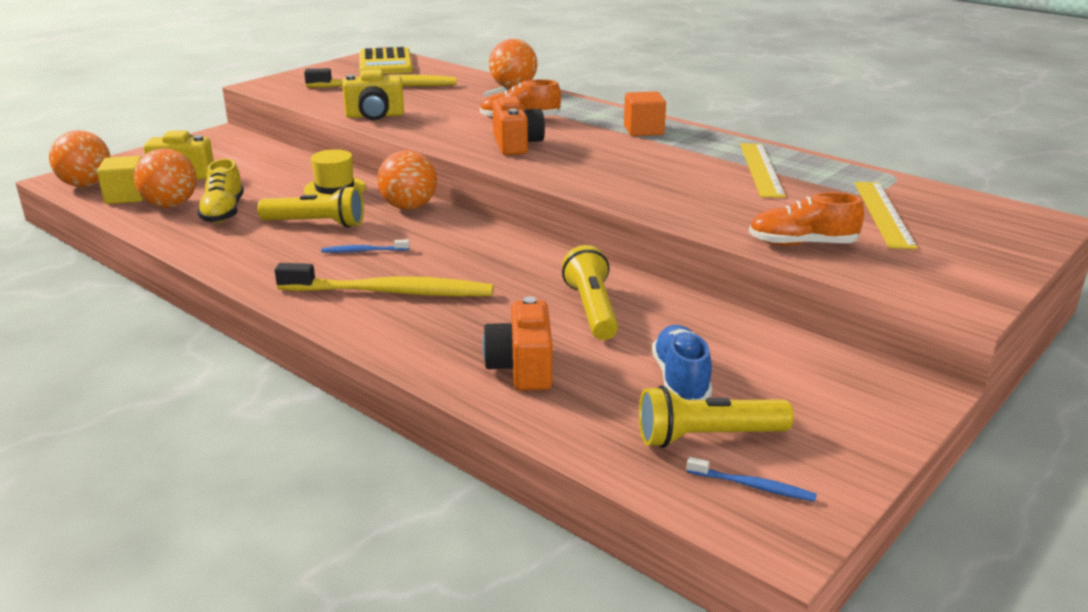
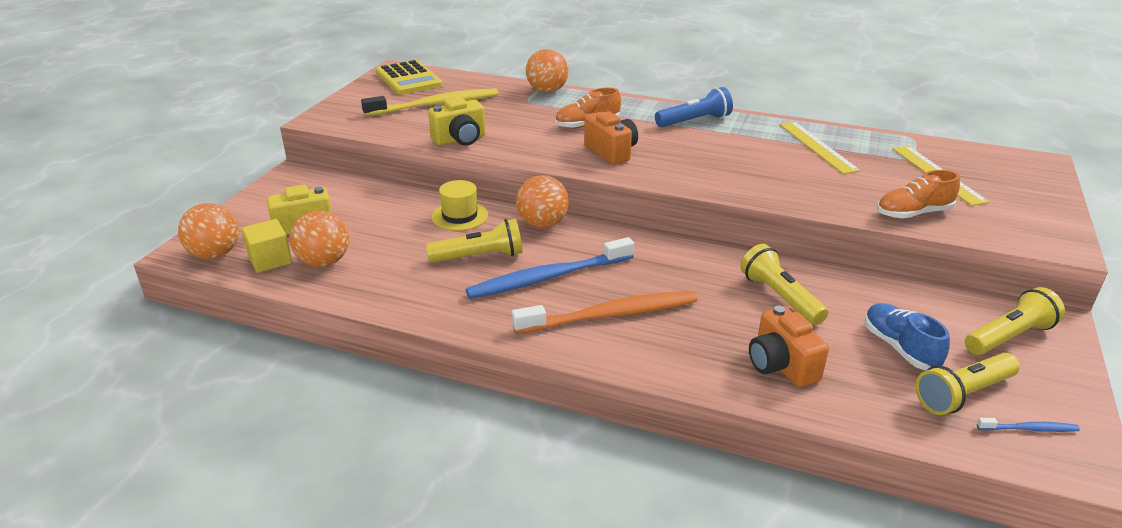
camera: 20 degrees left, 5 degrees up
(223, 212) = (383, 260): yellow shoe -> none
(363, 251) = (547, 277): blue toothbrush -> blue toothbrush, size x2.29
(391, 292) = (611, 315): yellow toothbrush -> orange toothbrush
(643, 130) = (695, 121): orange cube -> blue flashlight
(834, 397) = (1009, 337): none -> yellow flashlight

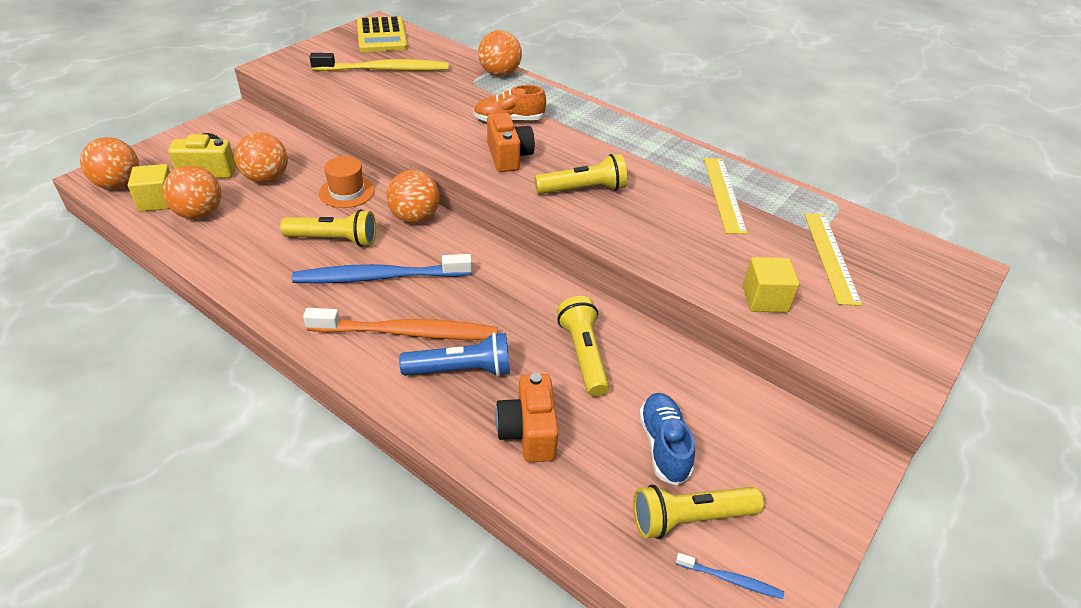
camera: 15 degrees right, 10 degrees up
(369, 220) = (266, 178): none -> orange ball
(459, 216) = (347, 192): yellow hat -> orange hat
(460, 139) = (378, 113): yellow camera -> none
(695, 121) = (619, 137): blue flashlight -> blue flashlight (461, 370)
(913, 213) = (765, 299): orange shoe -> yellow cube
(1009, 337) = (791, 465): yellow flashlight -> yellow flashlight (583, 189)

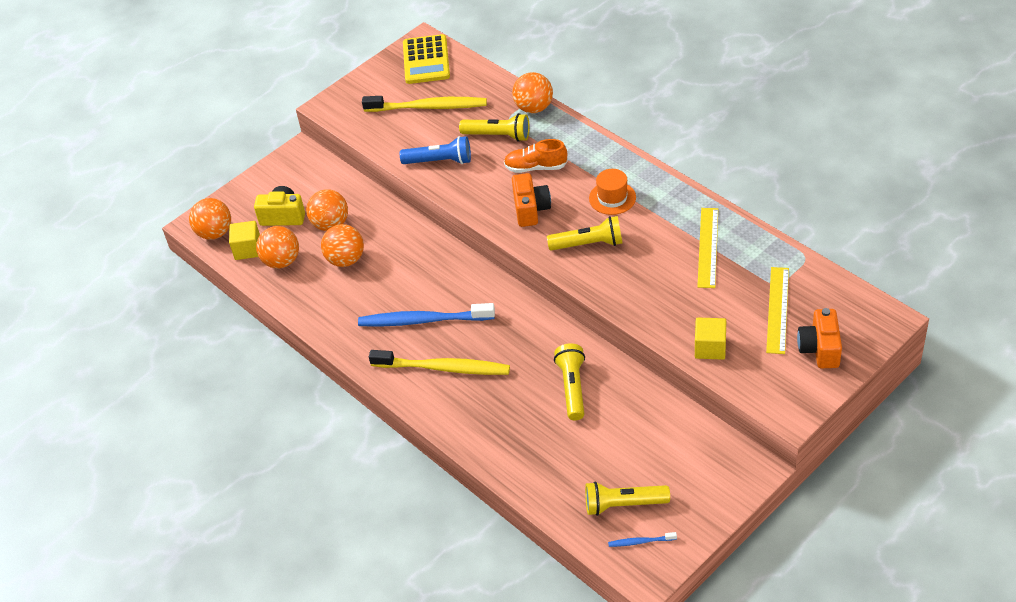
camera: 15 degrees right, 5 degrees up
(334, 240) = (388, 286): yellow flashlight -> yellow flashlight (498, 136)
(347, 192) = (397, 237): orange hat -> orange hat (612, 198)
(408, 332) = (444, 368): orange toothbrush -> yellow toothbrush
(415, 217) = (452, 263): orange ball -> orange ball (345, 260)
(461, 370) = (481, 398): blue flashlight -> blue flashlight (440, 161)
(528, 432) = (524, 445): orange camera -> orange camera (820, 349)
(663, 445) = (617, 456): blue shoe -> none
(731, 580) = (640, 542): blue toothbrush -> blue toothbrush turned 150 degrees clockwise

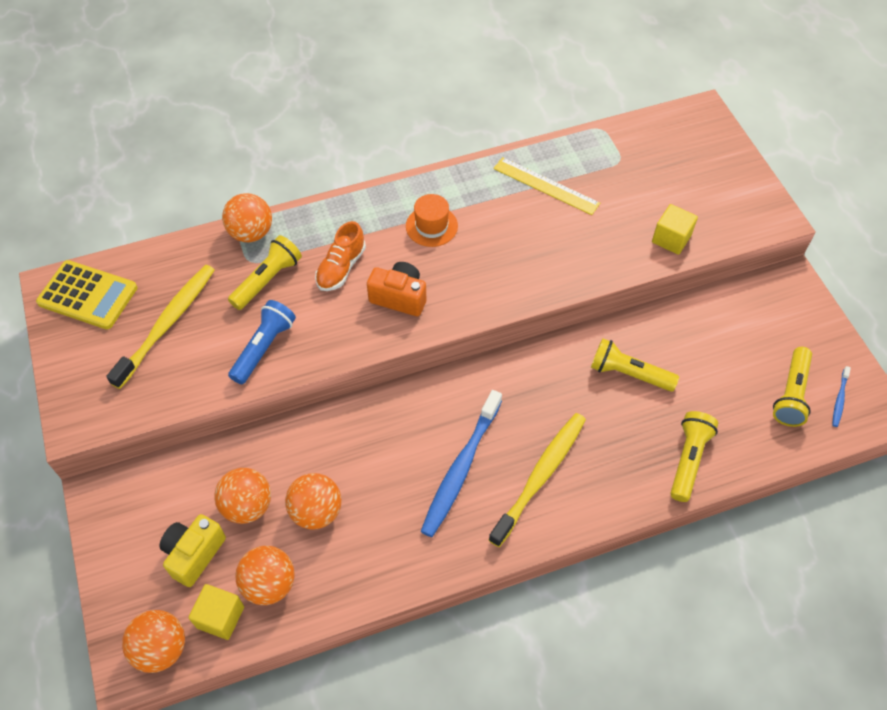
camera: 70 degrees left, 10 degrees up
(589, 244) = (482, 271): yellow flashlight -> yellow flashlight (688, 459)
(777, 310) = (652, 174): yellow ruler -> none
(820, 349) = (713, 167): orange camera -> none

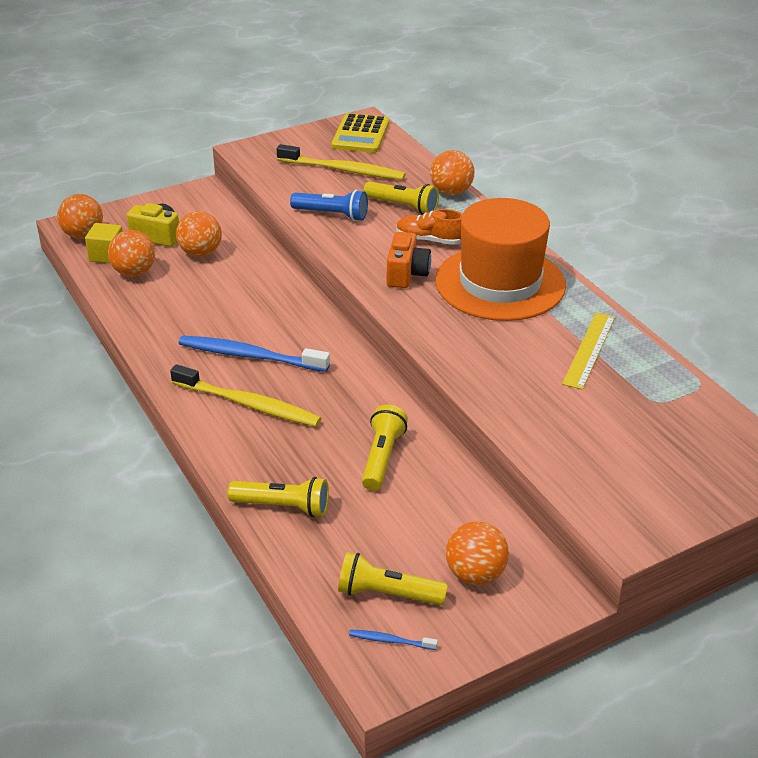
camera: 80 degrees right, 20 degrees down
(316, 511) = (199, 285): orange ball -> orange ball (475, 574)
(431, 226) = (500, 283): orange hat -> orange hat, size x2.42
(671, 239) = (553, 446): yellow cube -> none

